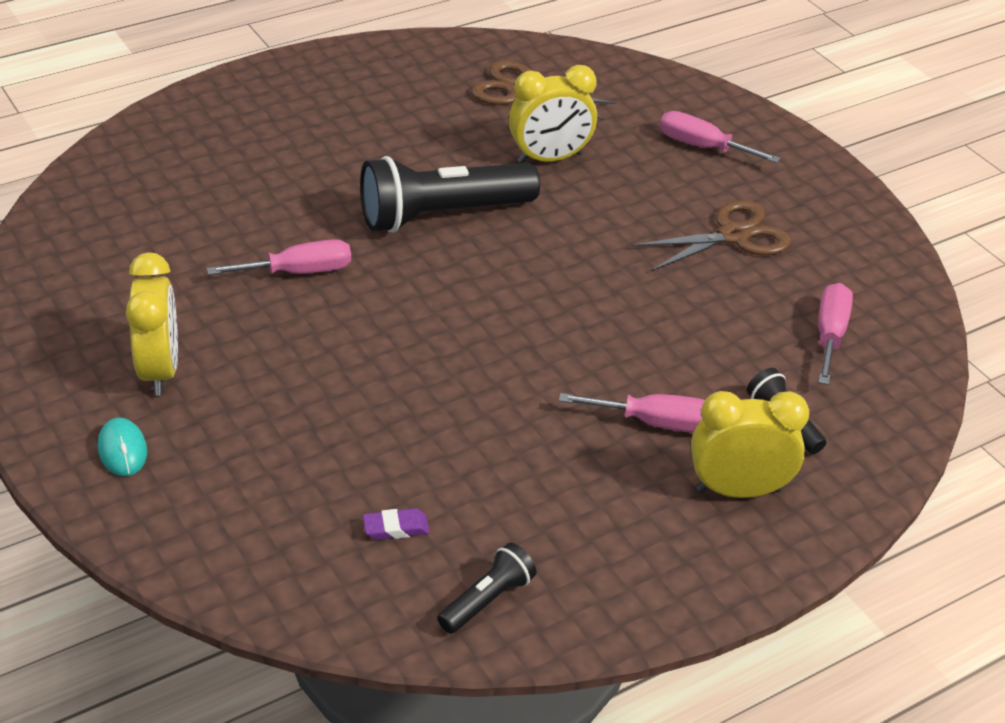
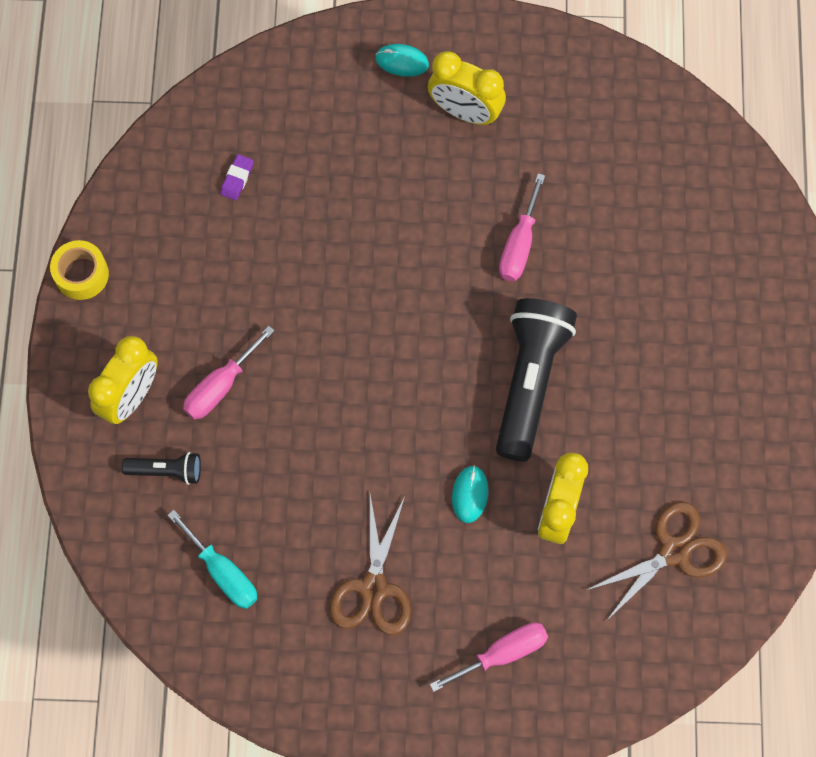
camera: 125 degrees right, 30 degrees up
(487, 600) = (151, 197): black flashlight -> none
(588, 212) = (470, 494): none -> turquoise mouse
(644, 615) = (81, 274): none -> yellow tape
(830, 335) = (223, 572): pink screwdriver -> turquoise screwdriver

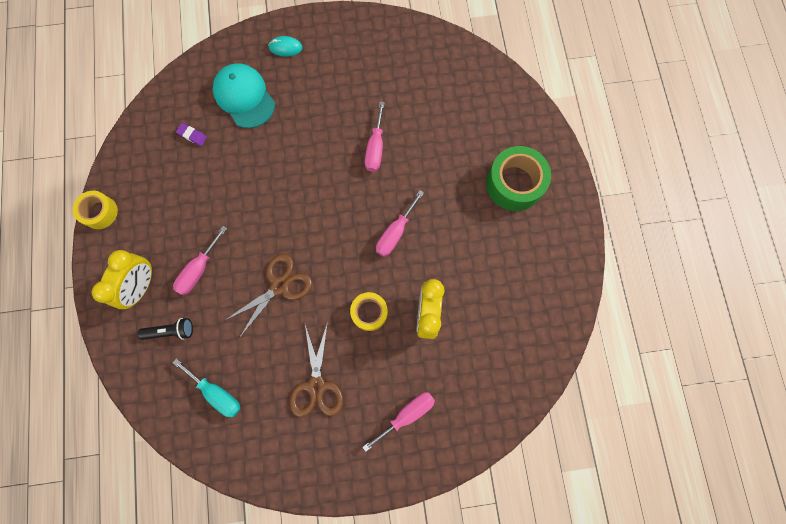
camera: 10 degrees left, 5 degrees up
(237, 179) = (192, 135): purple eraser -> purple eraser turned 75 degrees counterclockwise
(326, 131) = (244, 97): none -> turquoise cap
(465, 112) = (329, 72): yellow clock -> none
(470, 494) = (369, 312): turquoise mouse -> yellow tape
(529, 381) = (395, 233): black flashlight -> pink screwdriver
(674, 552) = (505, 327): brown scissors -> brown scissors (280, 286)
(728, 336) = (514, 184): none -> green tape

